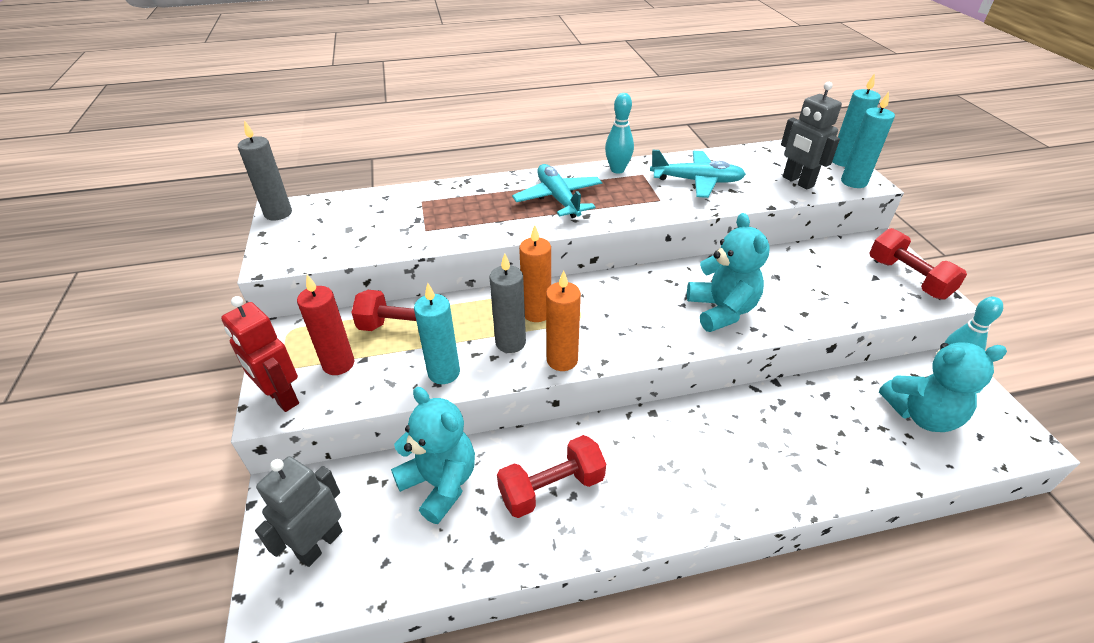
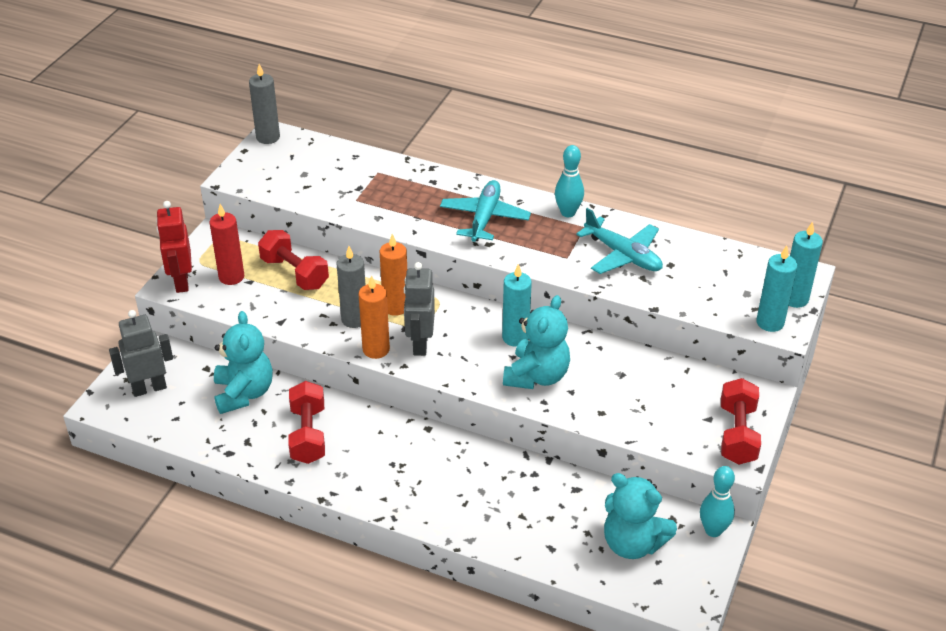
camera: 35 degrees right, 0 degrees up
(444, 373) = (290, 317): turquoise candle -> turquoise candle (515, 337)
(551, 488) = (308, 435): red dumbbell -> red dumbbell turned 75 degrees clockwise
(797, 182) = (715, 298): grey robot -> grey robot (420, 344)

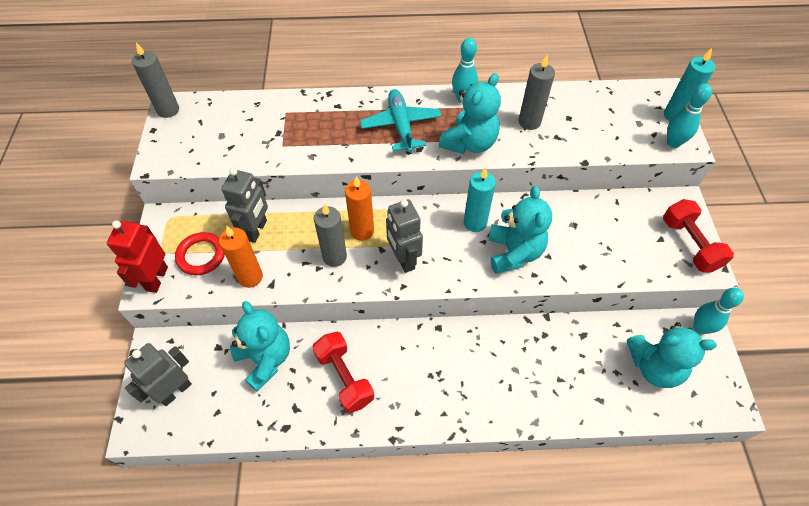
camera: 25 degrees left, 15 degrees up
(181, 282) = (156, 279): red robot -> red robot turned 45 degrees clockwise
(231, 277) = (201, 255): red candle -> red ring
(294, 273) = (256, 230): red dumbbell -> grey robot
(376, 349) = (370, 280): orange candle -> orange candle (250, 277)
(544, 254) = (469, 143): none -> turquoise teddy bear
(623, 255) = (529, 122): turquoise plane -> grey candle
(770, 322) = (673, 143): turquoise candle -> turquoise bowling pin

